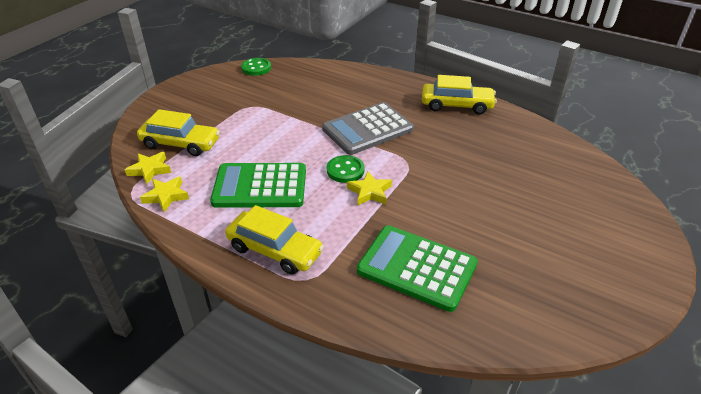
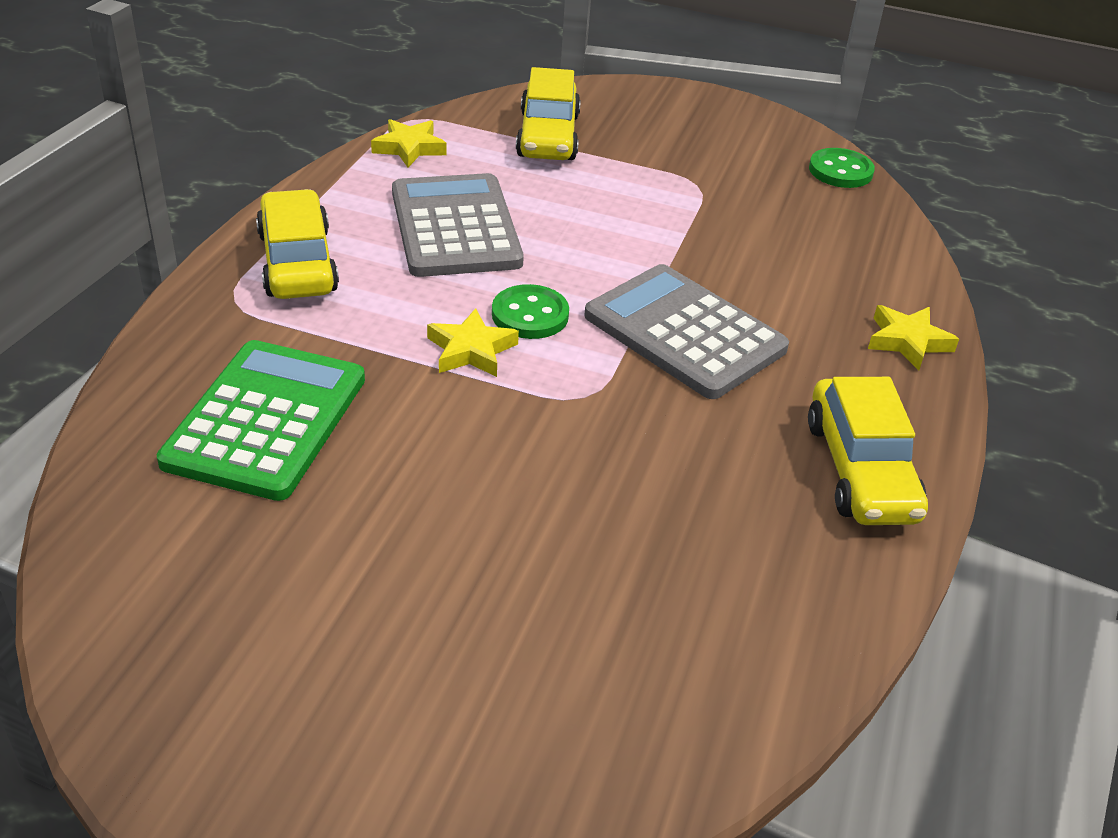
camera: 75 degrees right, 0 degrees up
(150, 170) = (470, 123): yellow star -> yellow star (908, 341)
(260, 186) = (455, 227): green calculator -> grey calculator
(275, 250) = (297, 262): yellow car -> yellow car turned 150 degrees clockwise

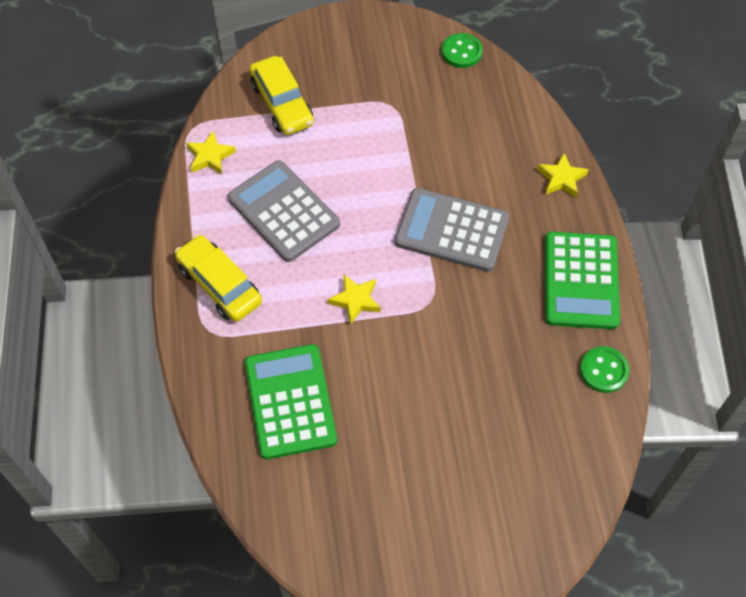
camera: 25 degrees left, 20 degrees up
(530, 315) = (368, 259): green button -> green button (603, 370)
(860, 470) = (581, 281): yellow car -> green calculator

